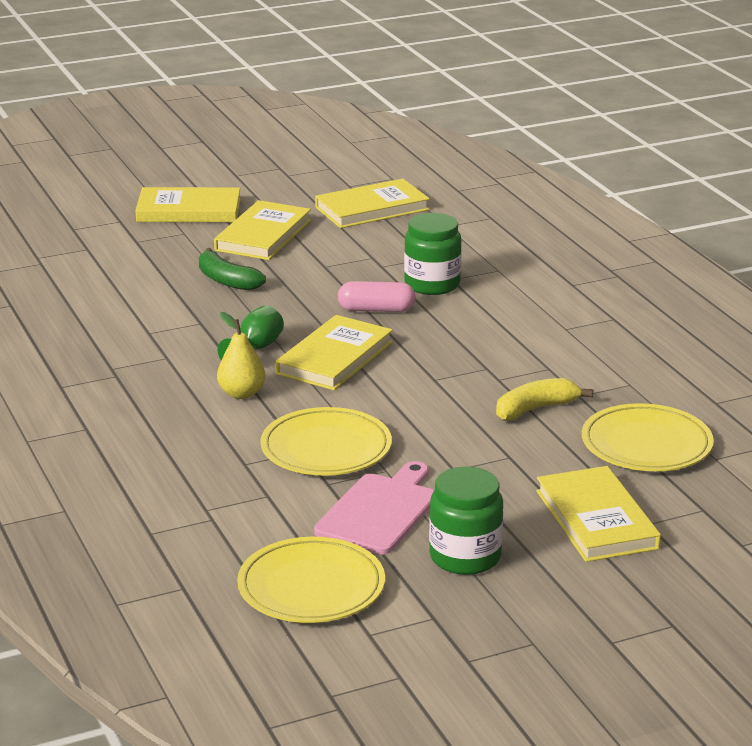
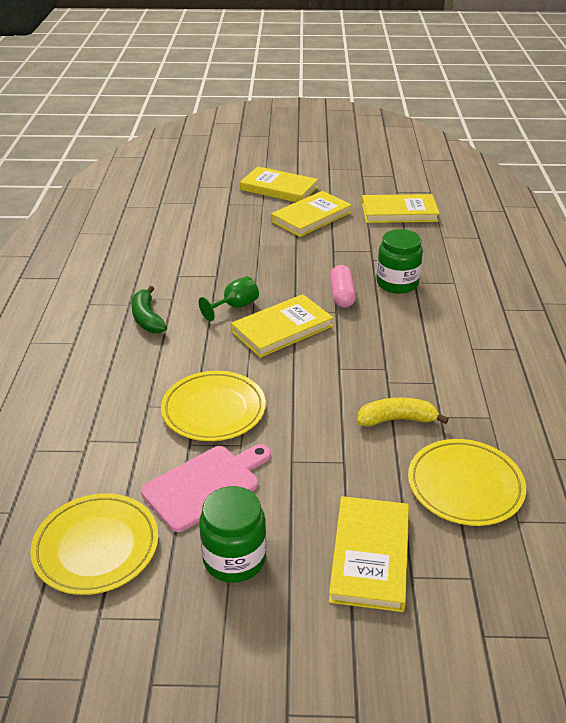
camera: 25 degrees right, 10 degrees up
(227, 280) = (260, 246): green banana -> green banana (147, 318)
(241, 394) = (195, 342): yellow pear -> none
(376, 310) = (342, 295): pink capsule -> pink capsule turned 60 degrees clockwise

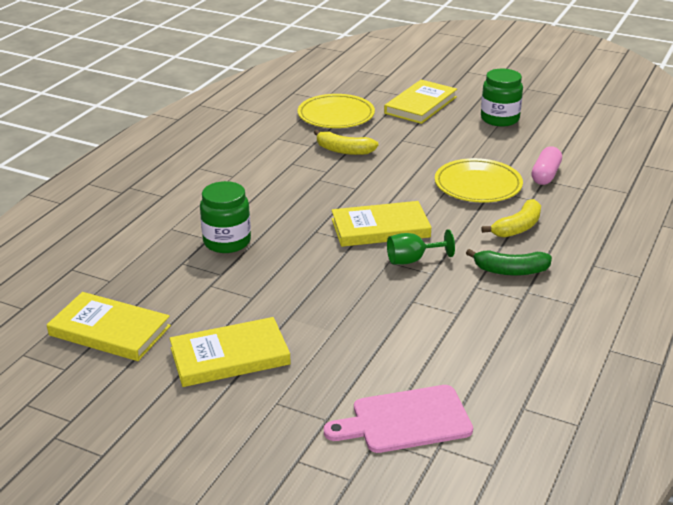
camera: 155 degrees left, 5 degrees down
(96, 547) = (583, 139): yellow plate -> none
(147, 318) = (510, 271): green banana -> green banana turned 90 degrees clockwise
(153, 364) = (517, 227): none -> yellow banana
(205, 485) = (503, 149): pink cutting board -> pink cutting board (406, 420)
(279, 188) = (224, 431): yellow book -> none
(342, 295) = (294, 244): pink capsule -> pink capsule (545, 175)

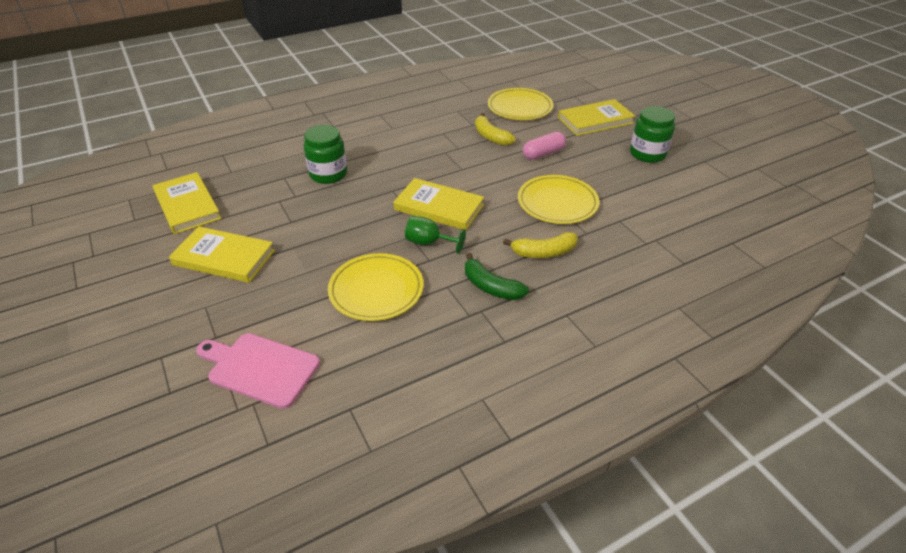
camera: 35 degrees right, 10 degrees up
(419, 316) = (376, 290): none -> yellow plate
(545, 175) = (626, 217): pink capsule -> pink capsule (543, 153)

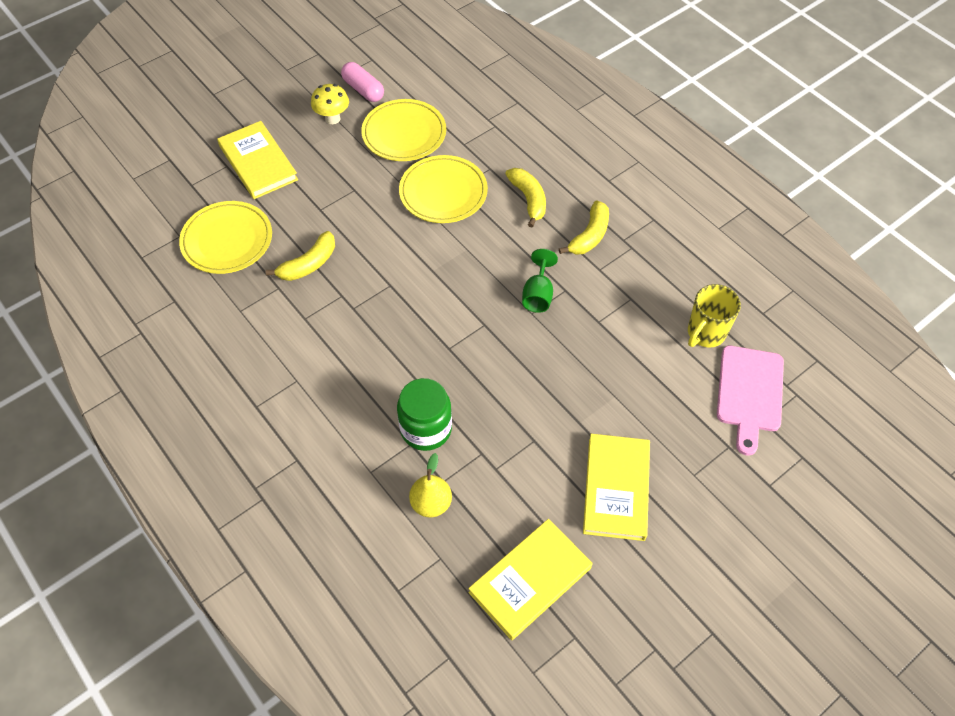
camera: 100 degrees left, 15 degrees up
(271, 171) = (431, 503): none -> yellow pear
(343, 350) = (705, 333): none -> yellow mug
(376, 290) = (622, 326): yellow plate -> yellow plate (404, 134)
(439, 207) = (473, 296): yellow book -> none
(491, 287) = (589, 235): green banana -> yellow banana
(543, 153) = (344, 209): pink capsule -> pink capsule (363, 90)
(647, 154) = (332, 118): green jar -> yellow mushroom

